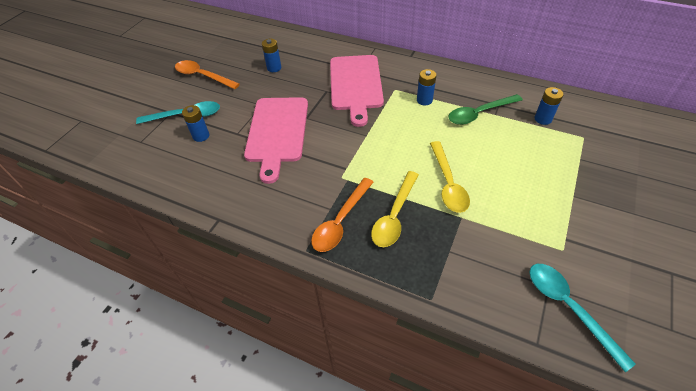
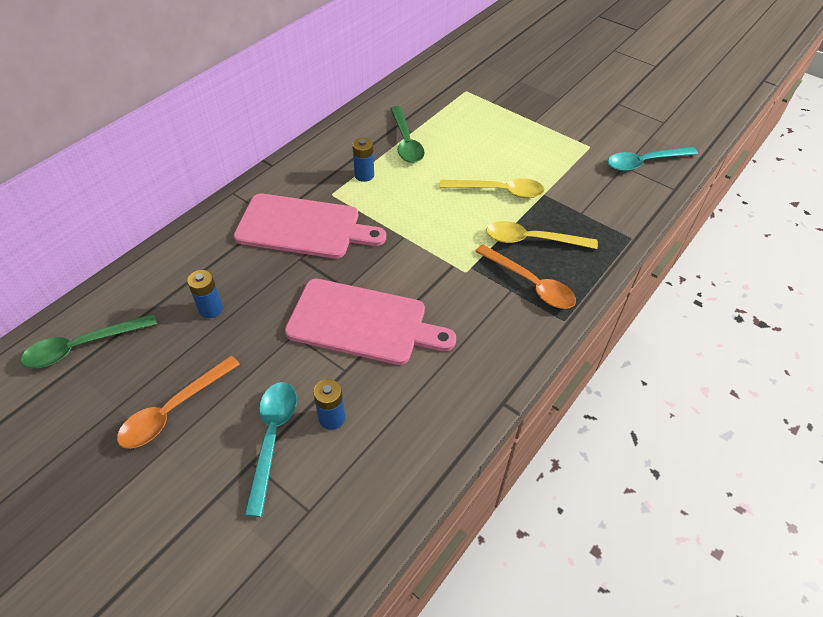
camera: 80 degrees left, 0 degrees up
(240, 36) = (83, 346): none -> green spoon
(394, 216) = (532, 240): yellow spoon -> yellow spoon turned 150 degrees clockwise
(543, 119) = (432, 105): blue battery -> none

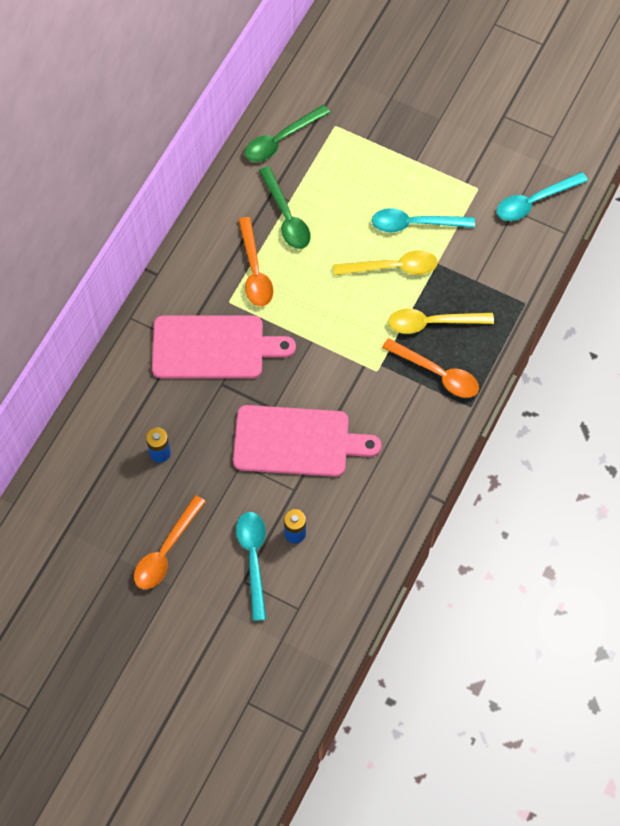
camera: 10 degrees left, 15 degrees up
(83, 346) = (65, 509): green spoon -> green spoon (281, 140)
(364, 175) = (254, 271): blue battery -> orange spoon
(526, 163) = (415, 224): none -> turquoise spoon

